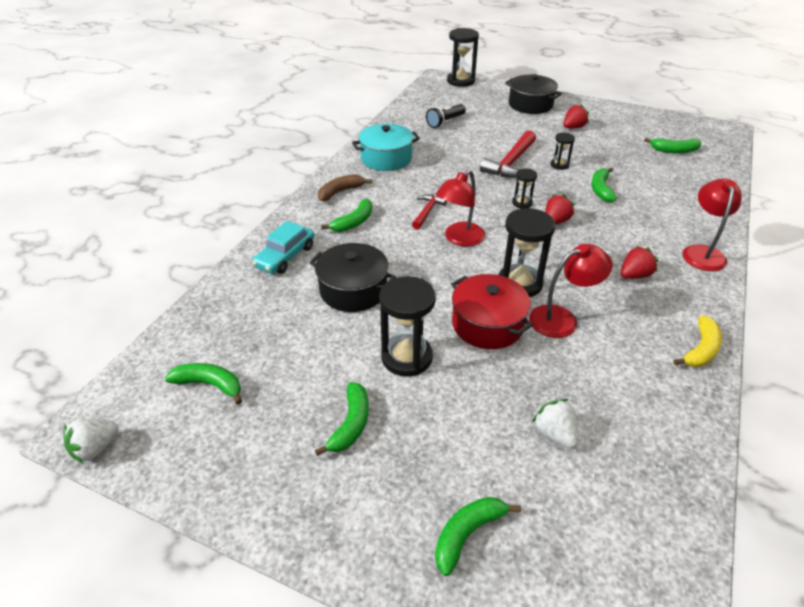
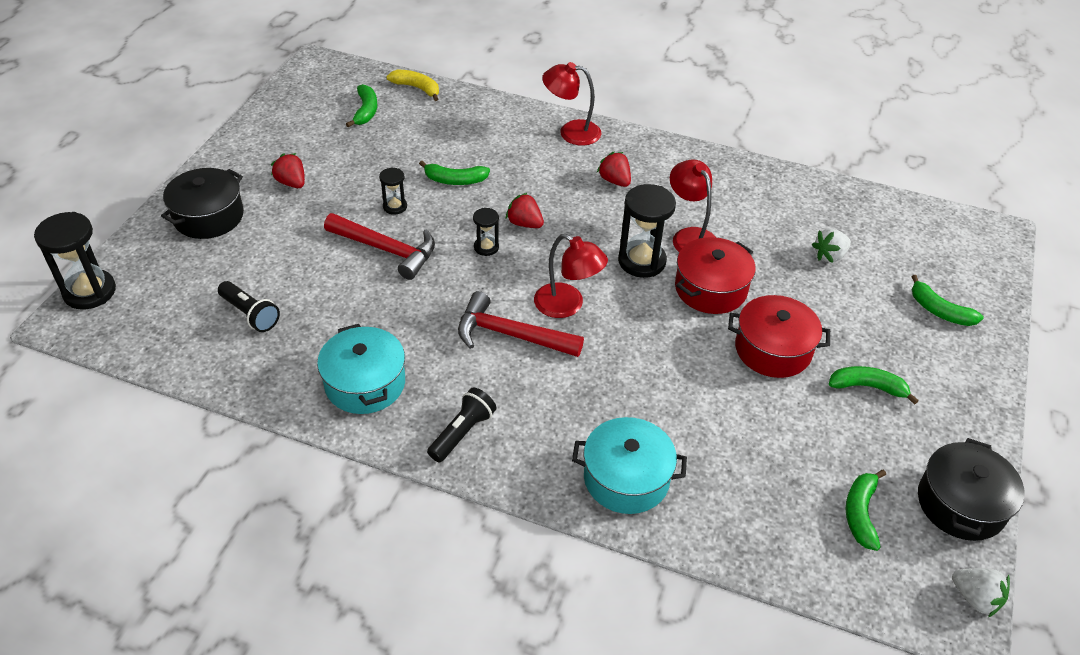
camera: 95 degrees left, 5 degrees up
(285, 256) = (626, 478): turquoise car -> turquoise pot
(340, 192) = (462, 433): brown banana -> black flashlight
(353, 290) = (680, 400): black pot -> black pot (960, 504)
(354, 222) = (540, 410): green banana -> none
(406, 357) = (773, 349): black hourglass -> red pot
(427, 212) = (510, 335): red hammer -> red hammer, size x1.71
(701, 350) = (709, 161): yellow banana -> yellow banana (417, 88)

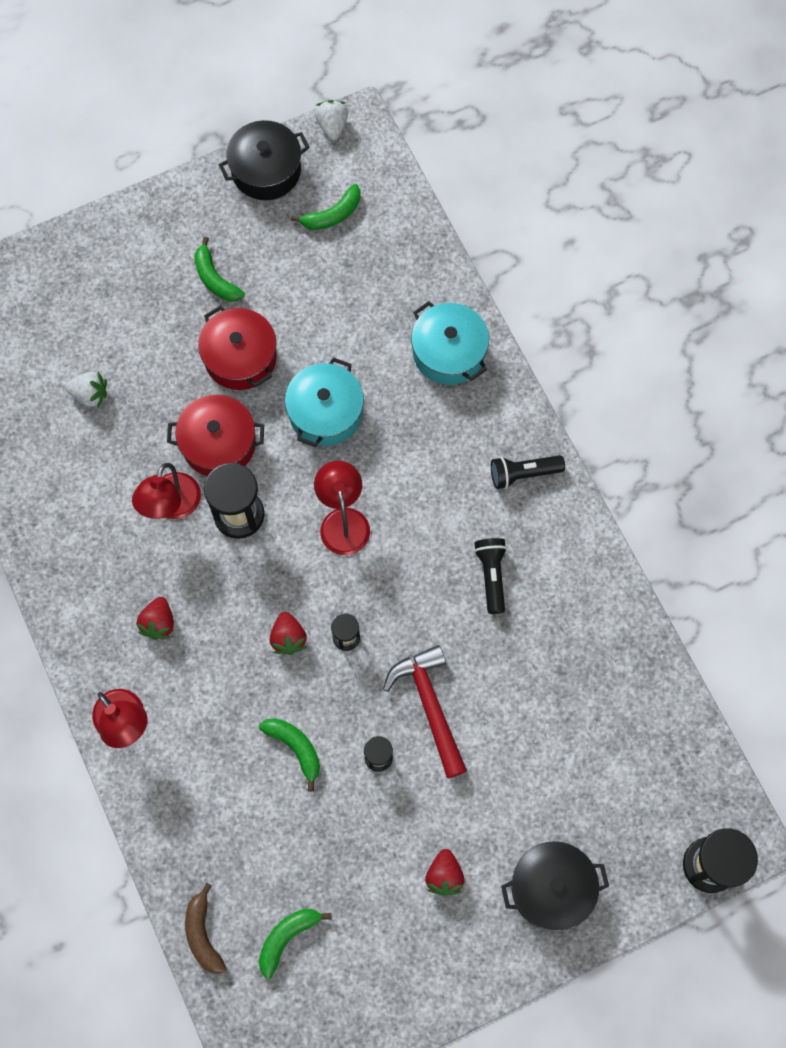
camera: 135 degrees left, 25 degrees up
(250, 314) = (594, 722): black flashlight -> black flashlight (491, 576)
(365, 383) = (556, 574): turquoise pot -> turquoise pot (325, 412)
(417, 88) = (203, 934): yellow banana -> brown banana
(510, 335) = (412, 529): red hammer -> none
(939, 311) = (82, 285): green banana -> none

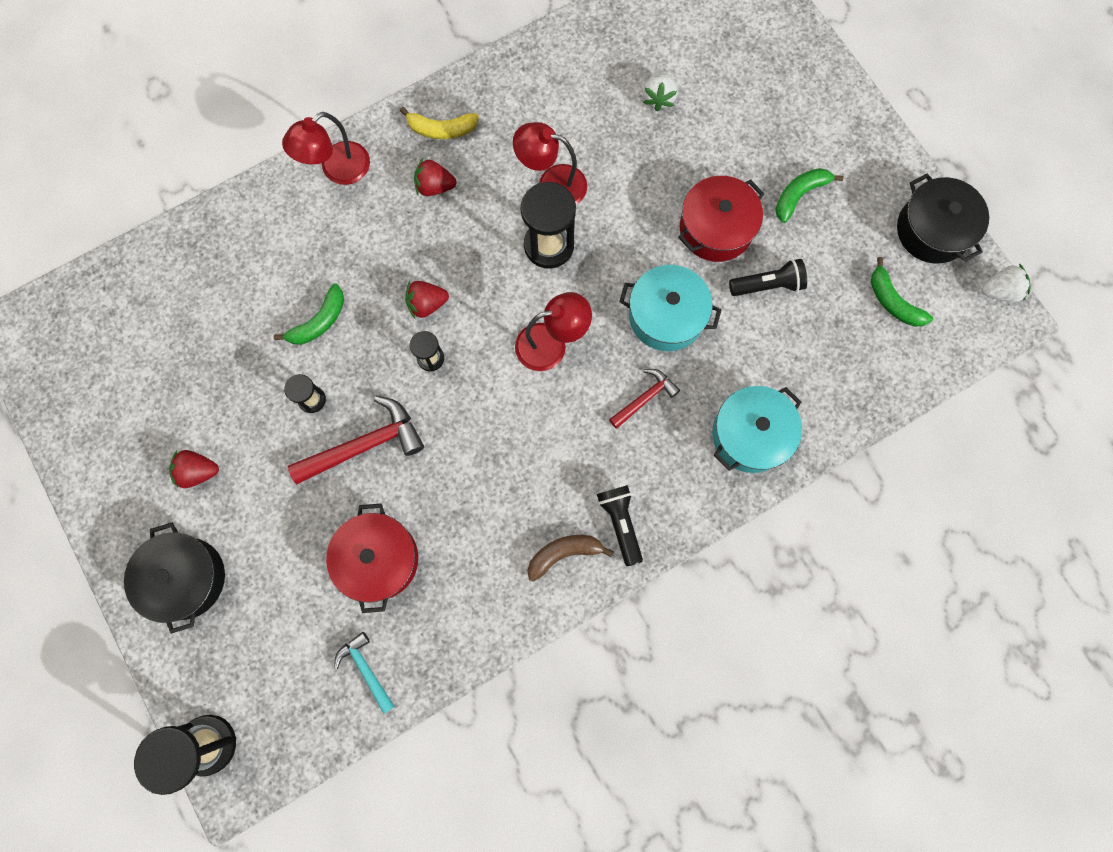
camera: 85 degrees right, 5 degrees up
(93, 612) = (441, 129): none -> yellow banana
(203, 934) = (147, 259): brown banana -> brown banana (564, 553)
(219, 443) = (621, 219): red pot -> red pot (378, 559)
(287, 937) = (142, 332): green banana -> none
(405, 440) = (645, 398): none -> red hammer
(491, 576) = (504, 497): black flashlight -> black flashlight (767, 285)
(646, 713) = (366, 669): none -> turquoise hammer

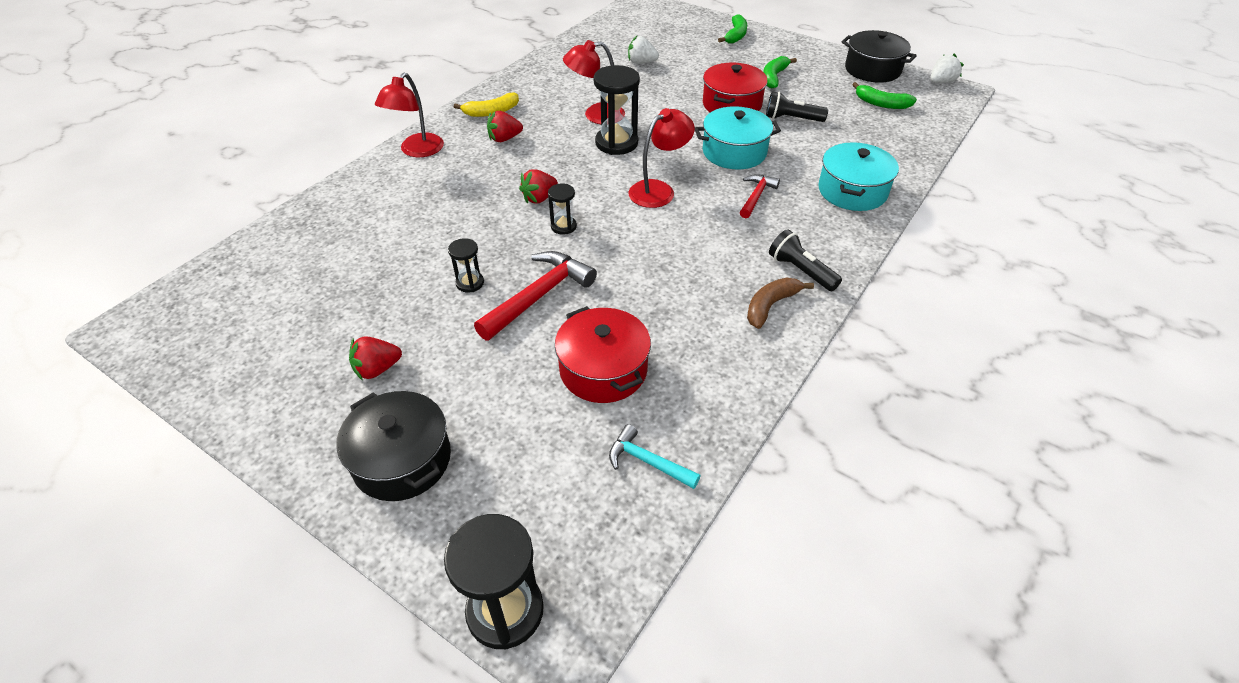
camera: 25 degrees left, 30 degrees down
(319, 322) = (449, 234): green banana -> green banana (735, 35)
(658, 98) = (641, 62): white strawberry -> white strawberry turned 120 degrees clockwise
(767, 285) = (792, 119): black flashlight -> black flashlight turned 135 degrees counterclockwise

